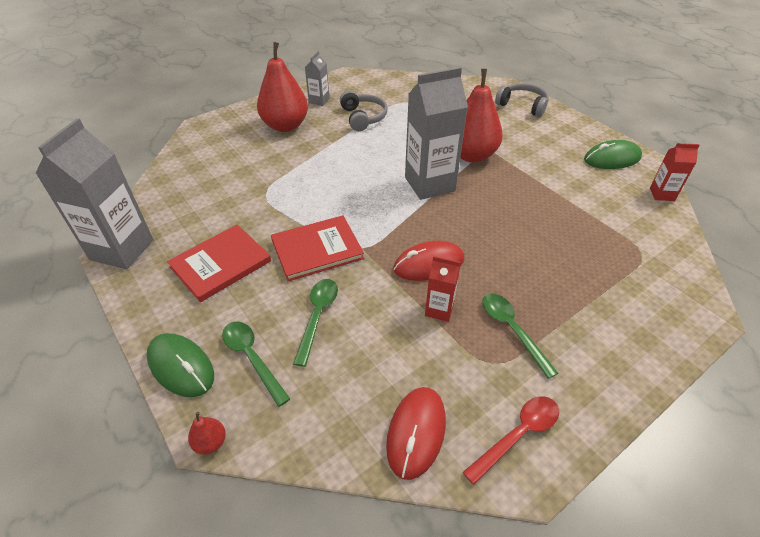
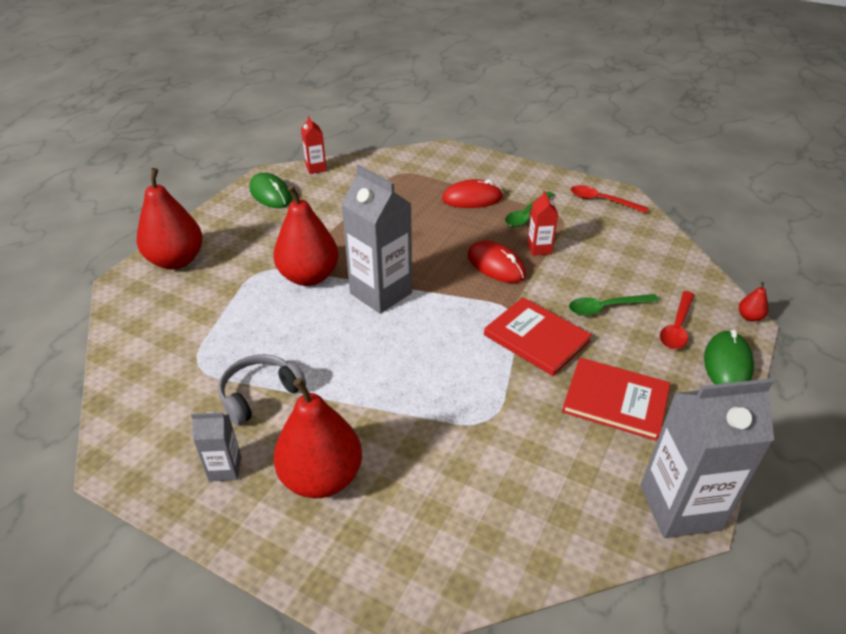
camera: 115 degrees left, 5 degrees down
(252, 358) = (676, 327): green spoon -> red spoon
(416, 432) = (641, 235): red mouse -> red mouse (472, 198)
(522, 105) = (176, 261): grey headphones -> red pear

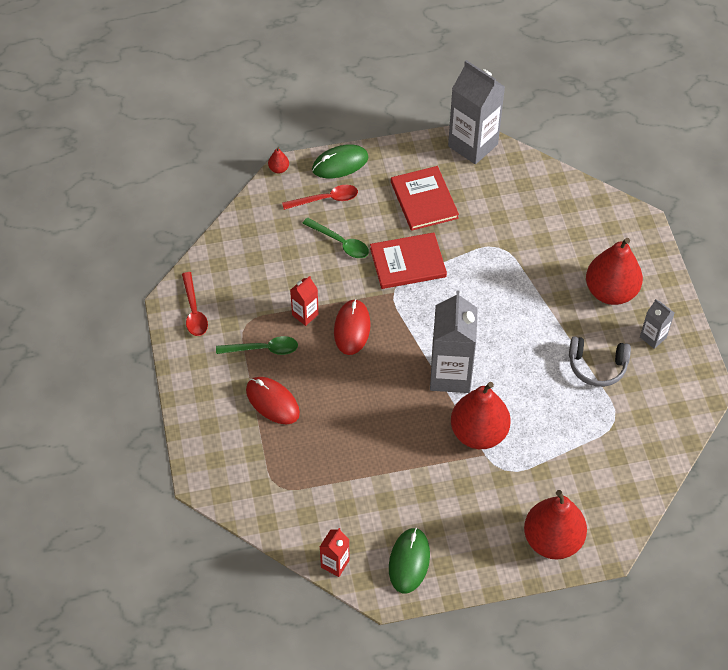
camera: 130 degrees left, 15 degrees up
(536, 338) = (408, 262): red book -> red book turned 75 degrees clockwise

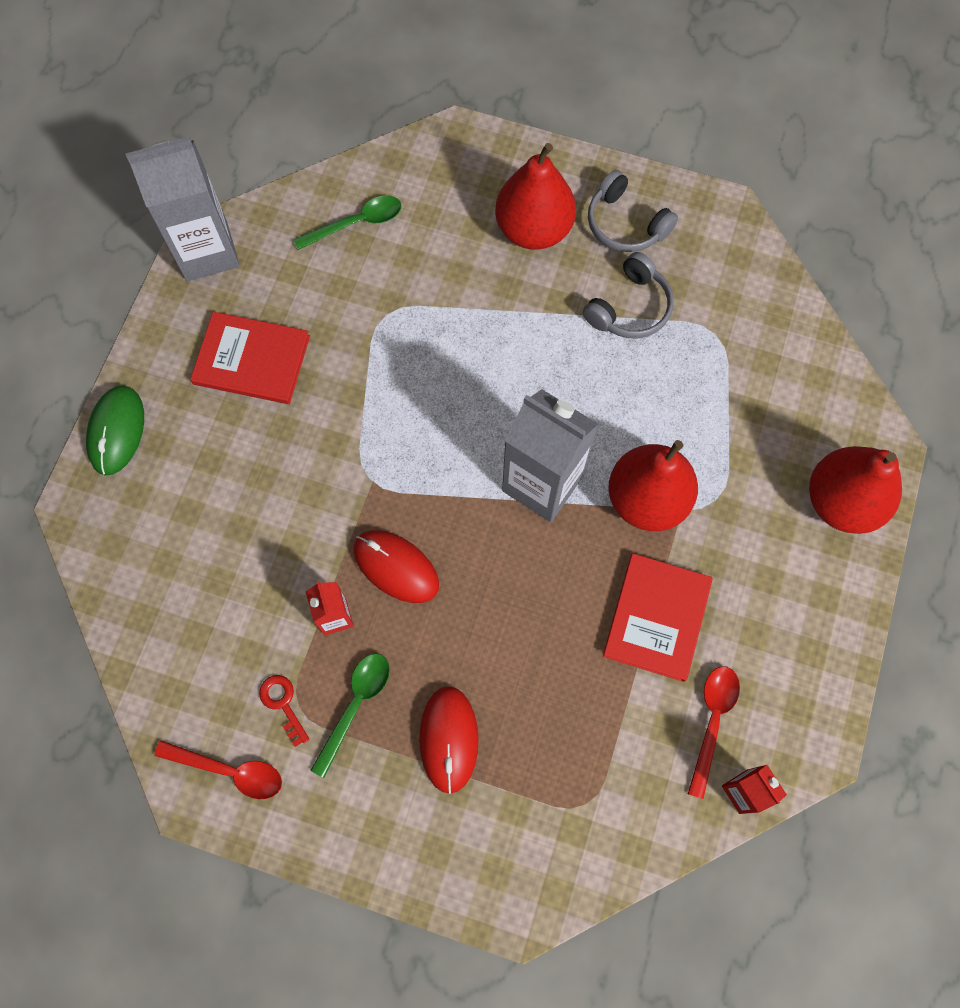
camera: 60 degrees left, 15 degrees up
(243, 316) = (283, 704): none -> red key
(272, 402) = (449, 739): red mouse -> red mouse turned 75 degrees counterclockwise
(279, 169) = (66, 517): red pear -> none
(326, 199) = (163, 483): red spoon -> red spoon (712, 721)
(340, 243) = (248, 504): green spoon -> green spoon (356, 223)
(408, 262) = (337, 437): red book -> red book (657, 618)
(409, 561) = (786, 692): green mouse -> none
(653, 337) = (625, 224): grey carton -> grey headphones

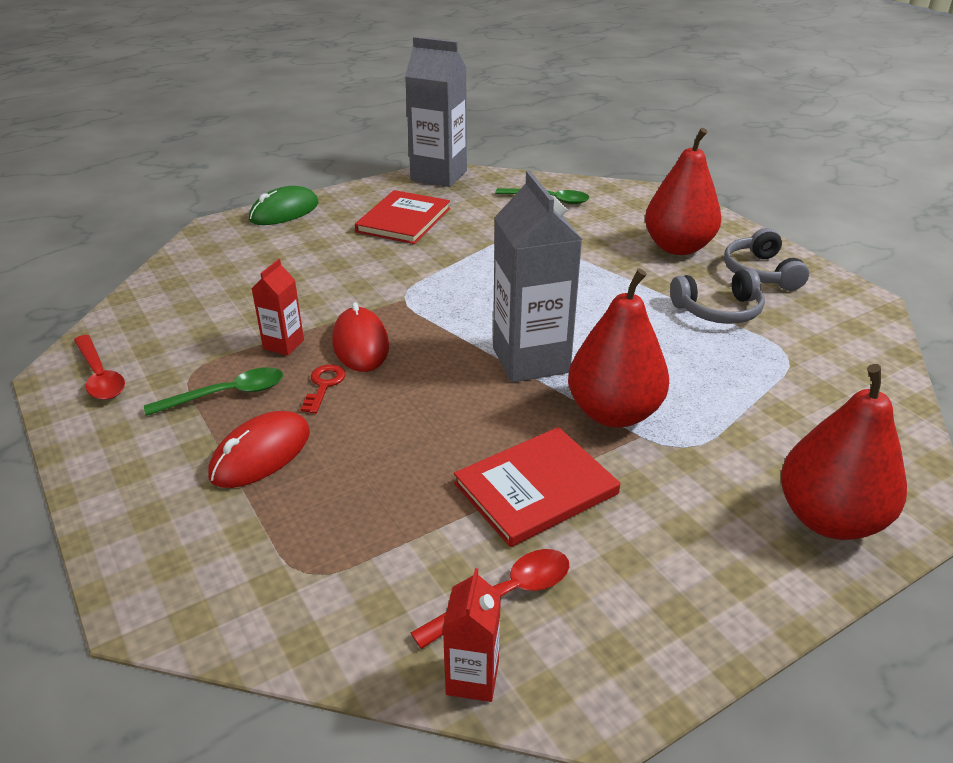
camera: 40 degrees right, 35 degrees down
(252, 360) = (404, 220): red book -> red book turned 60 degrees clockwise
(283, 704) = (184, 365): red key -> red key (324, 385)

